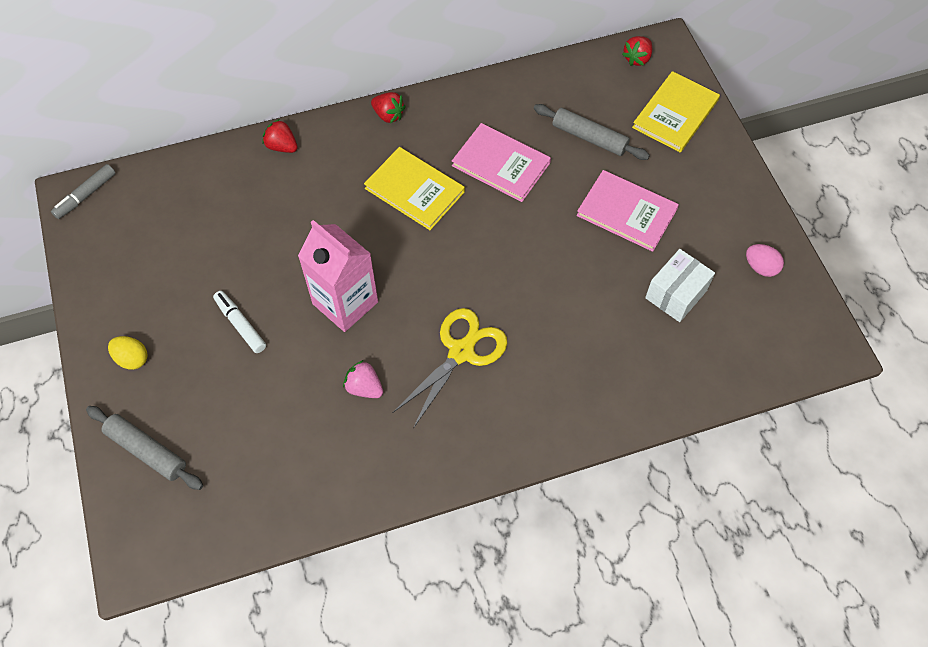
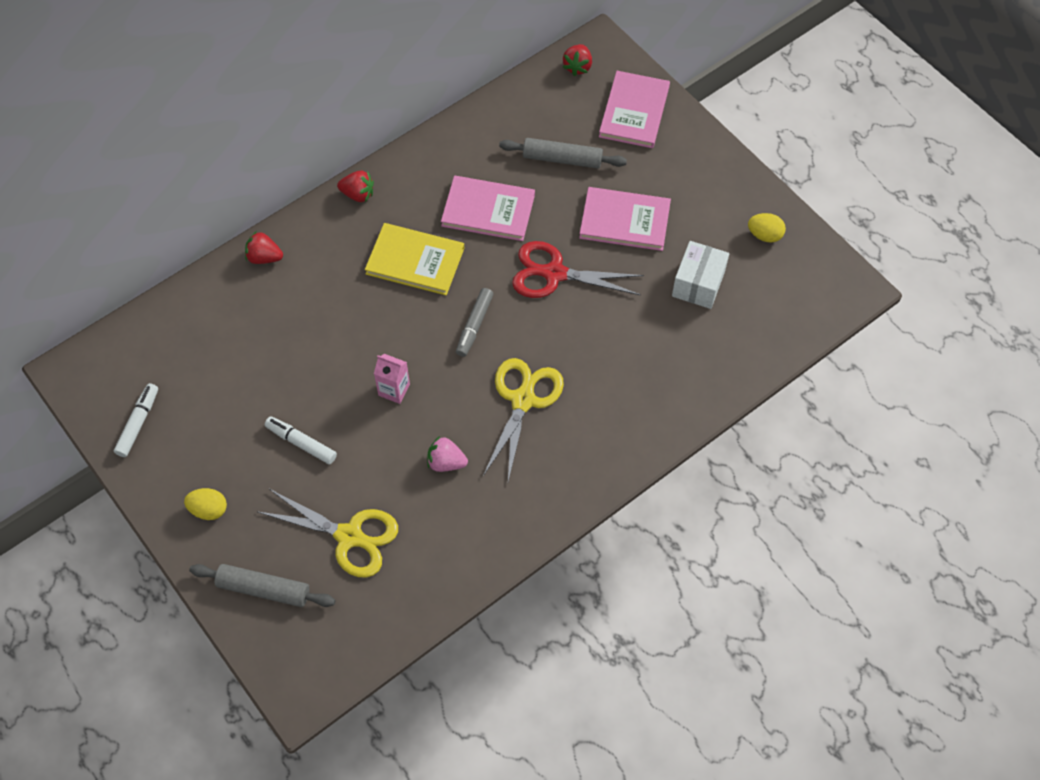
camera: 20 degrees left, 0 degrees up
(86, 195) = (84, 367): grey marker -> grey marker (474, 325)
(108, 259) = (138, 423): none -> white marker
(245, 427) = (349, 536): none -> yellow scissors
(345, 303) = (394, 390): pink carton -> pink carton, size x0.50
(539, 241) = (554, 274): none -> red scissors
(675, 114) = (634, 111): yellow book -> pink book
(760, 267) = (764, 235): pink egg -> yellow egg

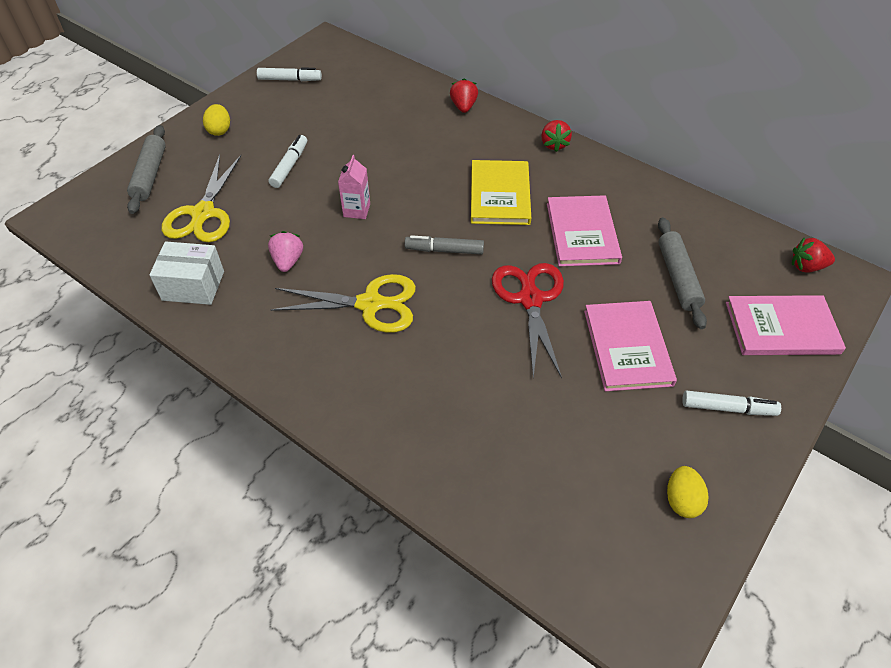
camera: 75 degrees right, 10 degrees down
(697, 177) = (728, 408): none -> white marker
(698, 284) = (574, 437): white box -> white box (193, 285)

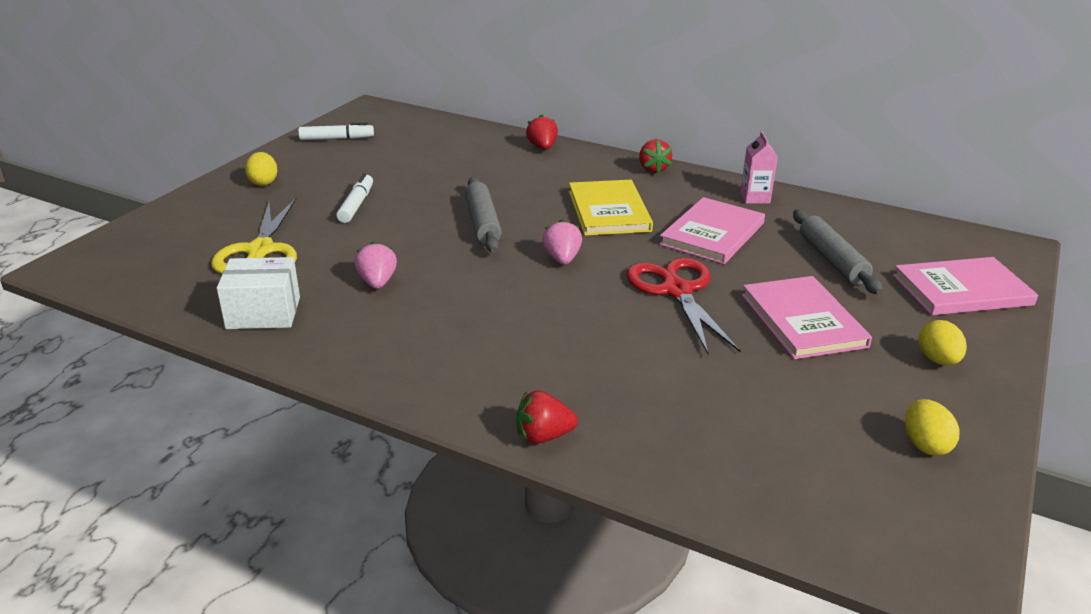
camera: 10 degrees left, 20 degrees down
(150, 175) = (185, 223): grey rolling pin -> grey rolling pin (482, 223)
(356, 210) = (447, 234): pink carton -> pink carton (755, 198)
(370, 304) = (489, 310): yellow scissors -> none
(444, 250) = (562, 259): grey marker -> pink strawberry
(582, 233) = (712, 234): pink book -> pink book turned 45 degrees clockwise
(728, 408) = (937, 360): white marker -> yellow egg
(806, 266) = (963, 241): red strawberry -> red strawberry (543, 436)

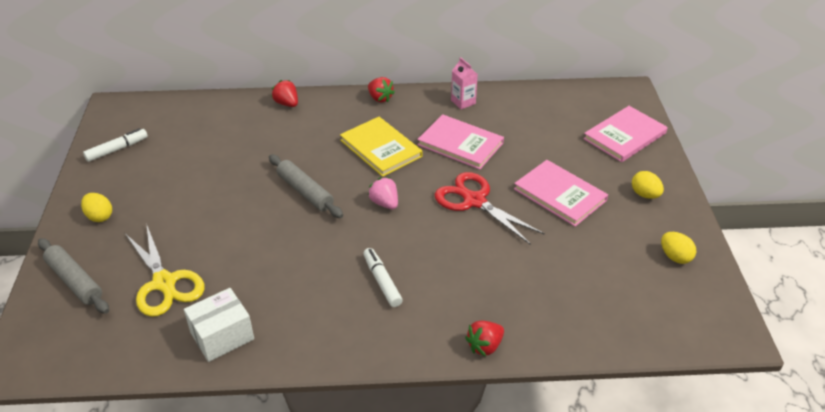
camera: 30 degrees left, 10 degrees up
(356, 205) = (197, 210): white marker -> white marker (382, 281)
(377, 282) = (278, 275): pink strawberry -> none
(712, 234) = (460, 144): pink book -> pink book turned 60 degrees counterclockwise
(832, 260) = (543, 139): grey rolling pin -> grey rolling pin (75, 281)

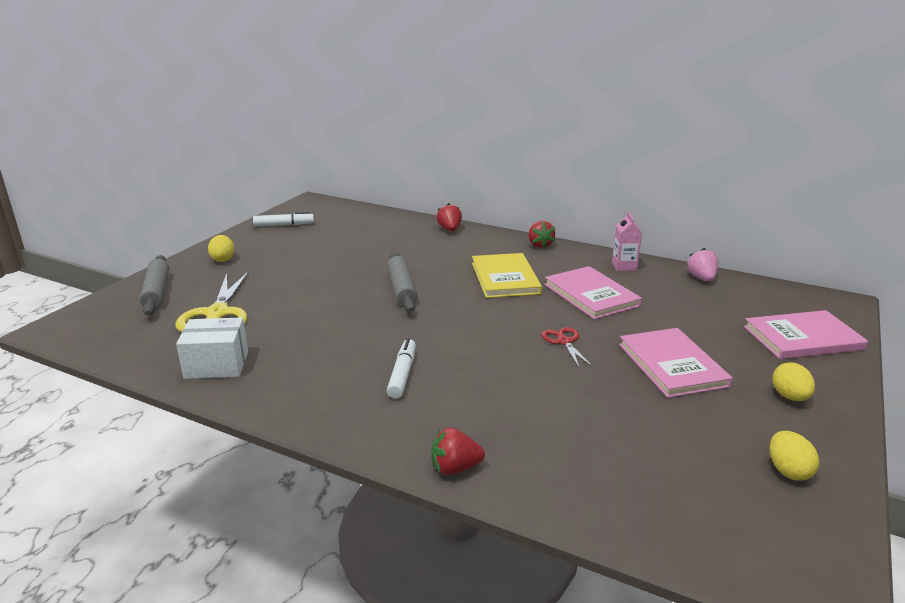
camera: 30 degrees right, 15 degrees down
(384, 203) = (467, 317): pink strawberry -> pink strawberry (701, 278)
(474, 201) = (564, 342): red scissors -> red scissors, size x0.53

